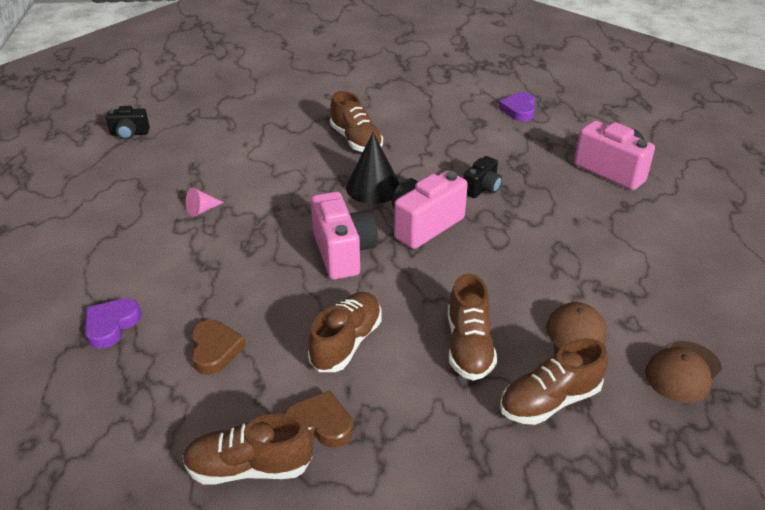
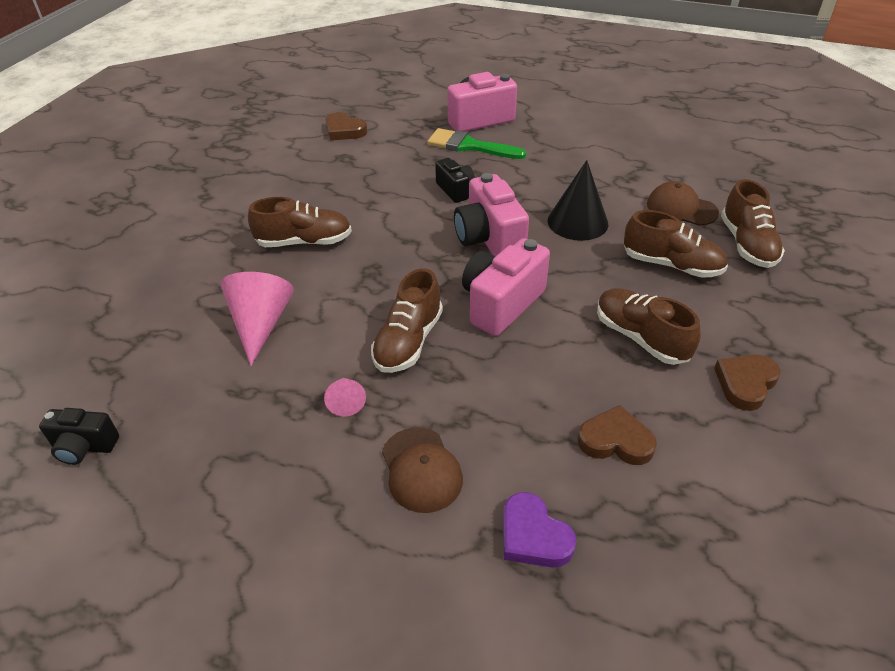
camera: 65 degrees left, 5 degrees up
(129, 134) = (84, 447): black camera -> black camera turned 75 degrees clockwise
(249, 468) = (793, 448): brown shoe -> brown shoe (408, 341)
(258, 153) = (260, 324): none -> pink cone
(343, 252) = (501, 304): pink camera -> pink camera turned 60 degrees counterclockwise
(373, 187) = (403, 254): black cone -> black cone (577, 222)
(519, 110) = (344, 131): purple heart -> brown heart
(560, 177) = (469, 146): none -> green brush
(683, 372) = (732, 177): brown cap -> brown cap (421, 470)

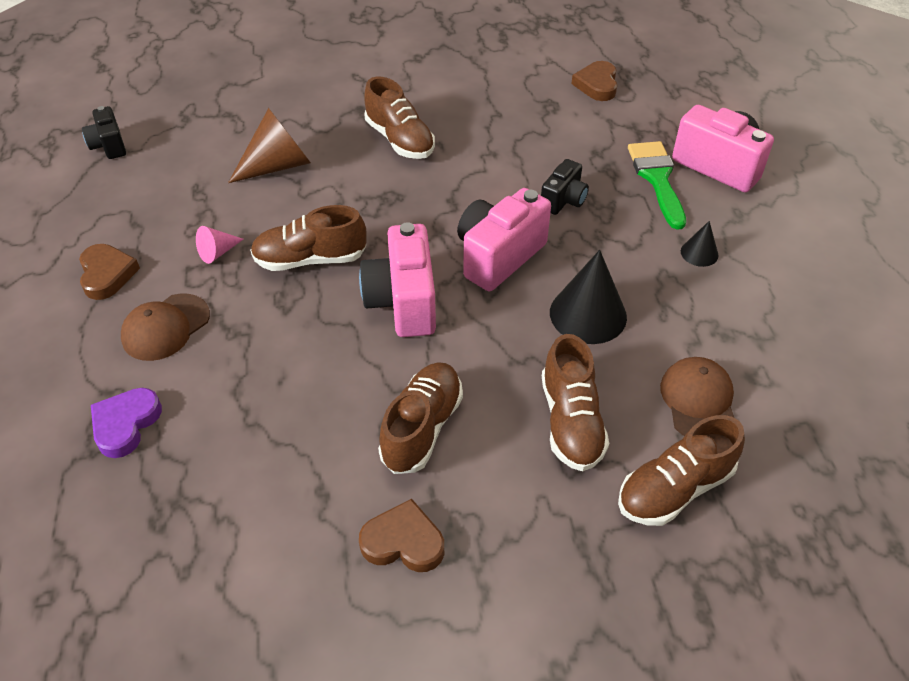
camera: 60 degrees right, 5 degrees up
(260, 324) = (278, 165): pink cone -> brown cone
(501, 304) = (403, 302): pink camera -> pink camera turned 105 degrees counterclockwise
(553, 158) = (699, 253): none -> black cone
(615, 441) = (261, 449): brown heart -> brown heart (107, 274)

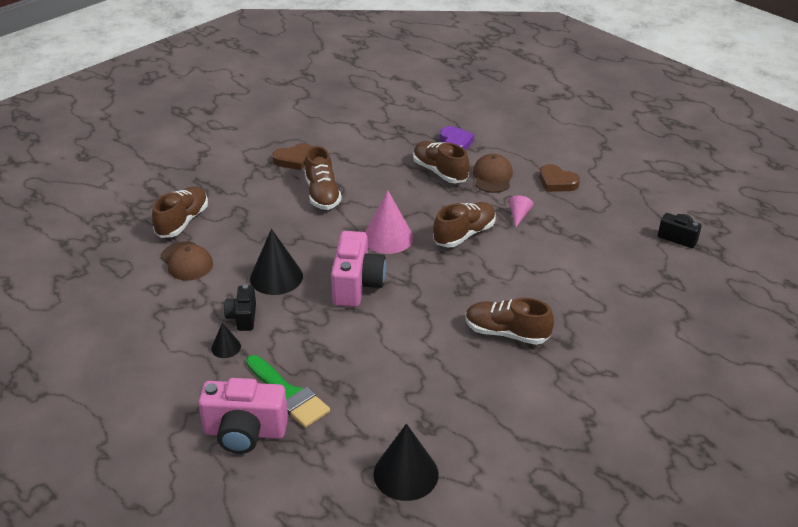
camera: 145 degrees right, 10 degrees down
(278, 165) = (560, 275): brown cone -> none
(403, 302) = (388, 237): pink camera -> pink cone
(563, 200) = (346, 342): black camera -> black camera (243, 317)
(571, 421) = (250, 225): brown shoe -> brown shoe (440, 172)
(597, 85) = (406, 474): brown heart -> black cone

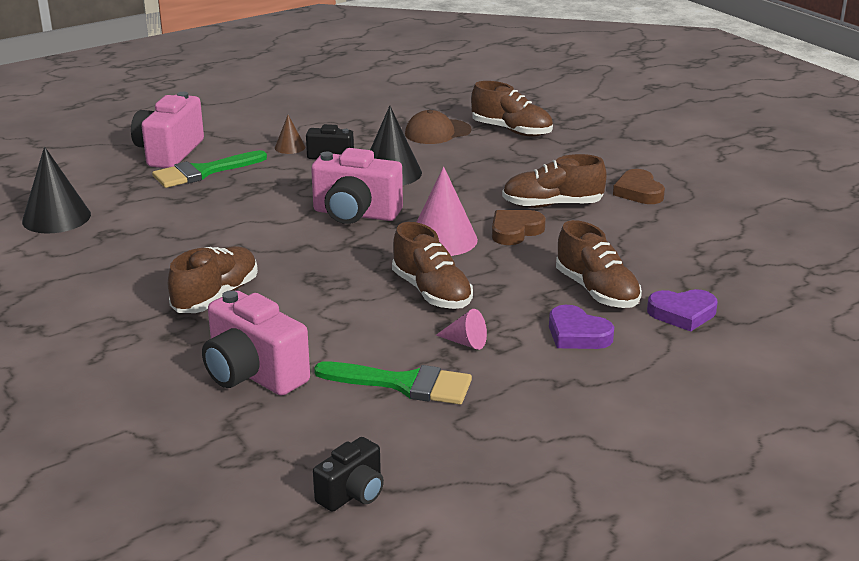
camera: 100 degrees right, 10 degrees down
(226, 347) = (290, 147): black cone -> brown cone
(440, 172) = (596, 291): brown shoe -> brown shoe turned 90 degrees clockwise
(492, 176) = (577, 334): brown cap -> purple heart
(557, 182) = (552, 394): brown heart -> brown heart (515, 231)
(573, 233) = (404, 384): none -> green brush
(592, 294) = (253, 374): none -> pink camera

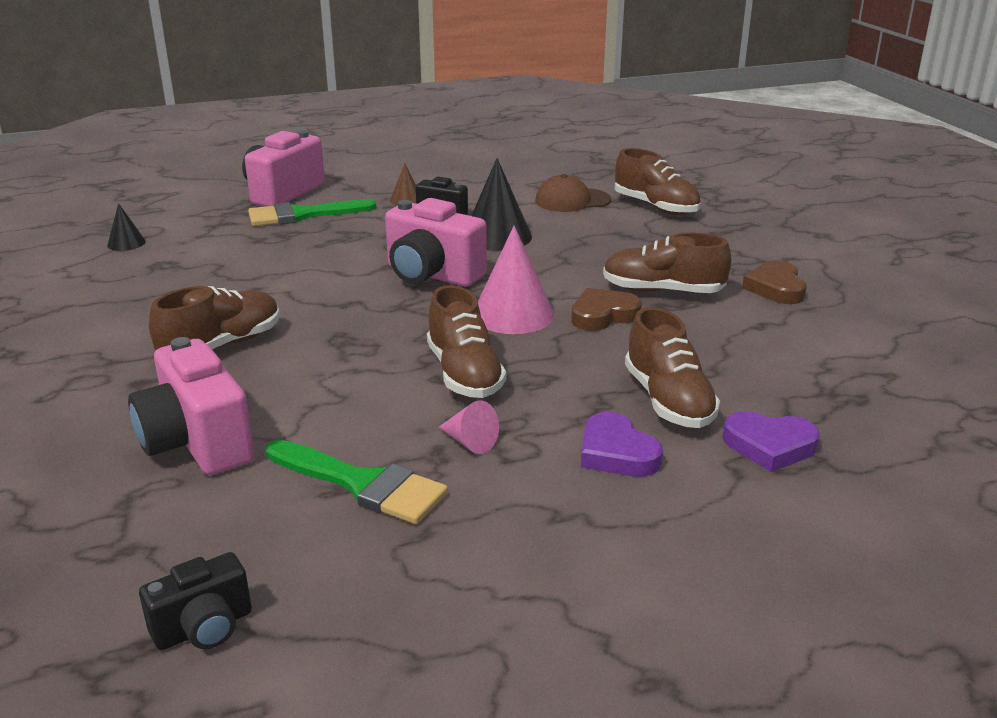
camera: 15 degrees right, 0 degrees up
(56, 217) = (126, 243): black cone -> black cone, size x0.52

